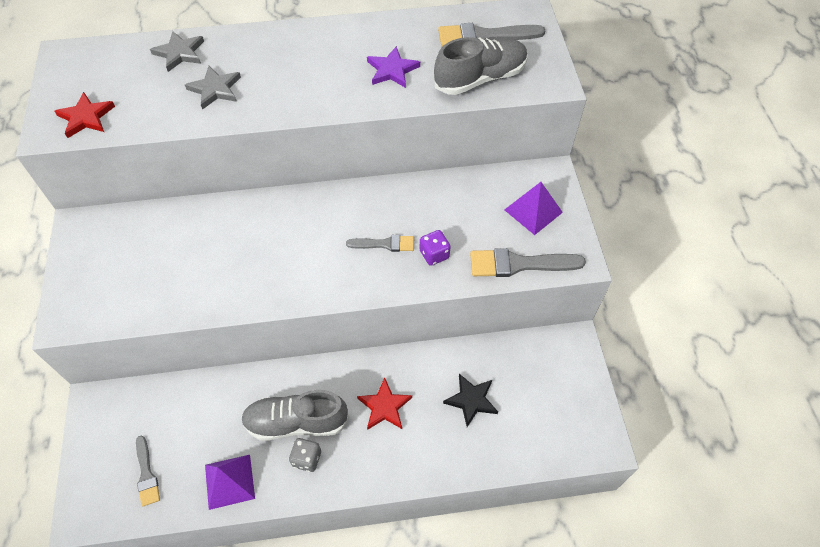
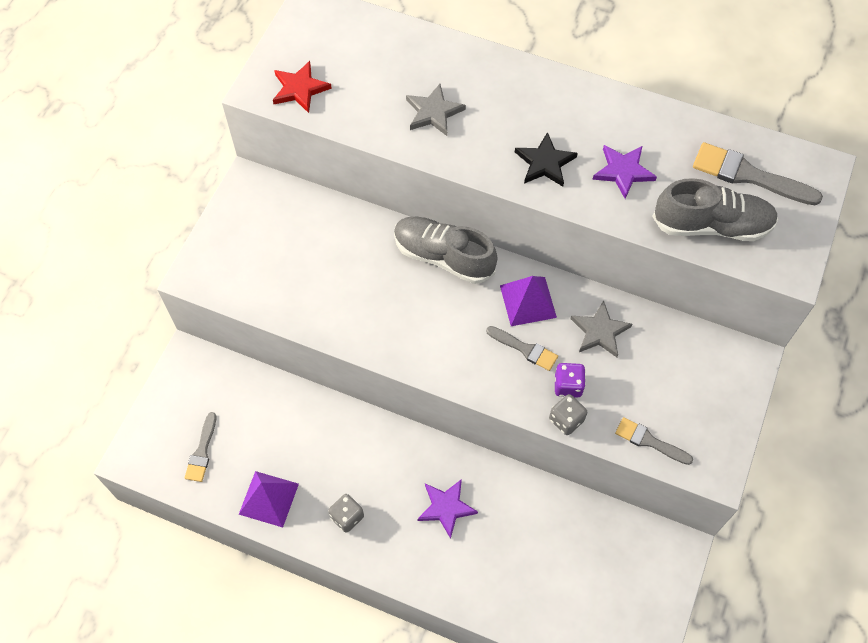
camera: 30 degrees right, 5 degrees up
(180, 53) = (420, 53): grey star -> grey star (600, 331)
(296, 422) = (356, 476): grey shoe -> grey shoe (443, 257)
(384, 406) = (446, 508): red star -> purple star
(448, 280) = (566, 420): none -> grey dice
(471, 400) = (534, 548): black star -> black star (545, 163)
(519, 264) = (649, 441): grey brush -> grey brush, size x0.61
(533, 211) = (701, 391): purple pyramid -> purple pyramid (528, 301)

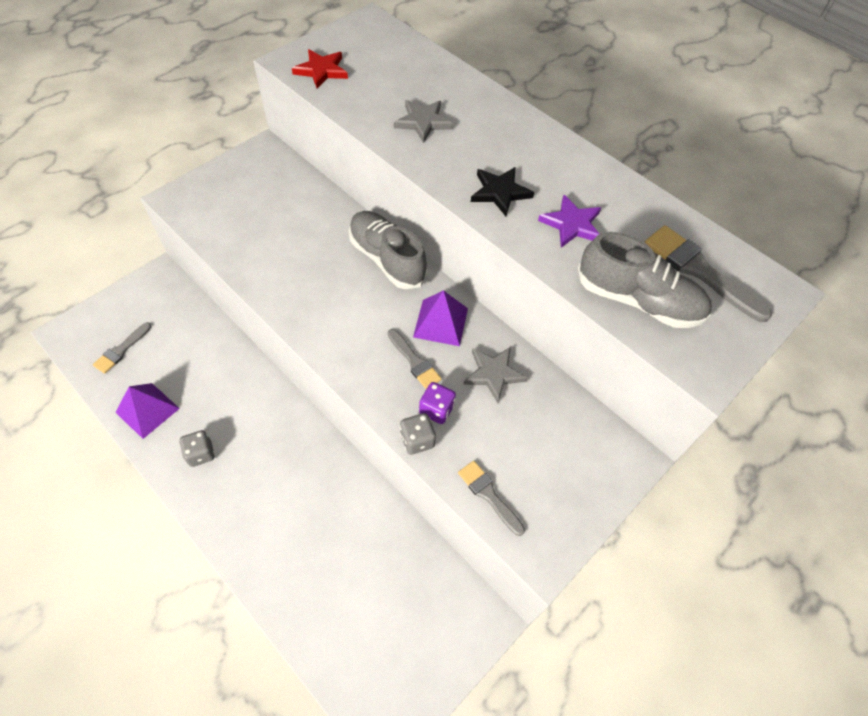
camera: 20 degrees right, 5 degrees down
(446, 508) = (290, 483): purple star -> none

